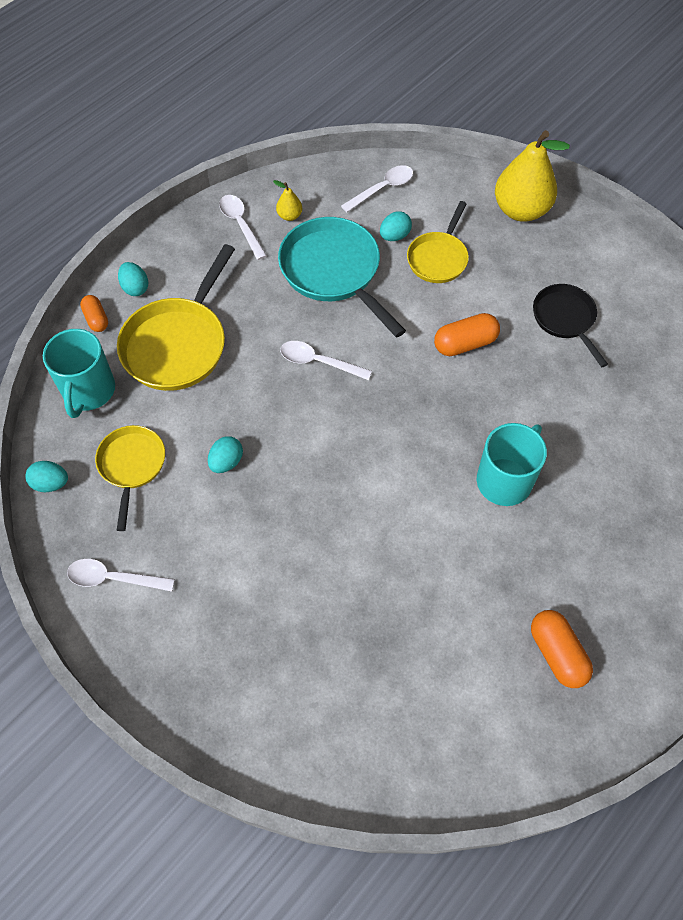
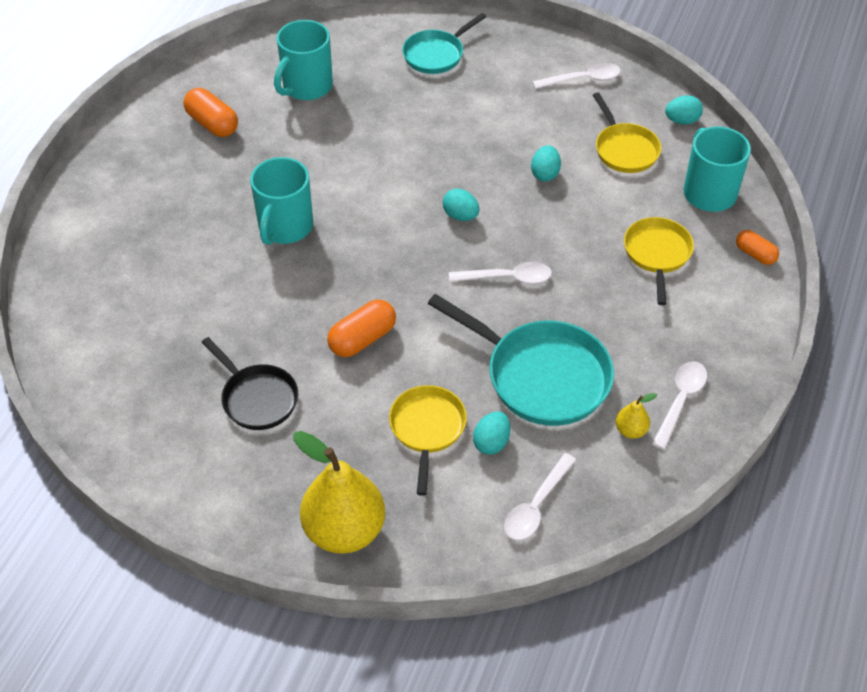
camera: 160 degrees right, 10 degrees down
(135, 288) = (742, 295): turquoise egg -> turquoise egg (460, 216)
(178, 344) = (657, 254): yellow pan -> yellow pan, size x0.61
(240, 225) = (680, 401): white spoon -> white spoon turned 105 degrees counterclockwise
(258, 681) = (436, 54): none -> turquoise pan
(432, 679) = (306, 86): none -> turquoise mug

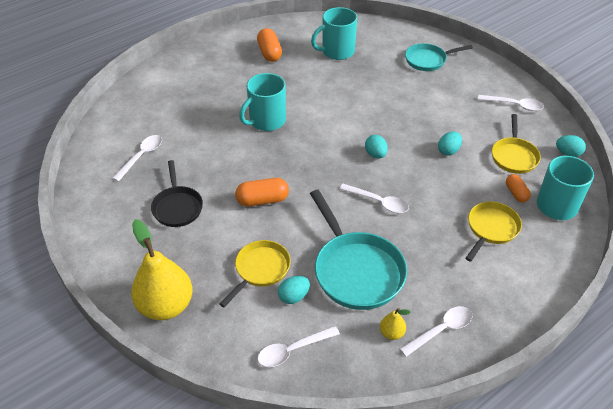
camera: 30 degrees right, 5 degrees down
(149, 351) = (141, 156): none -> white spoon
(755, 254) = (564, 258): orange capsule -> orange capsule (516, 193)

